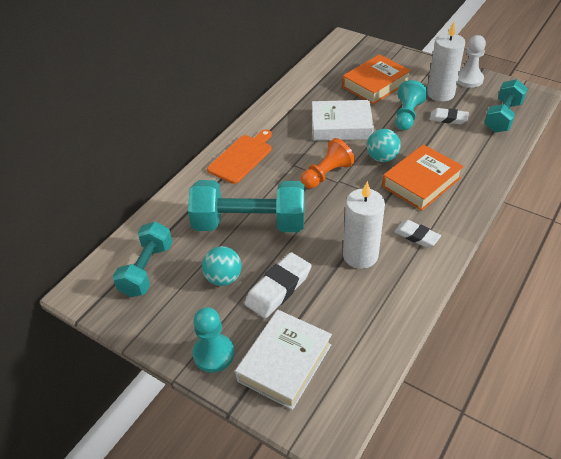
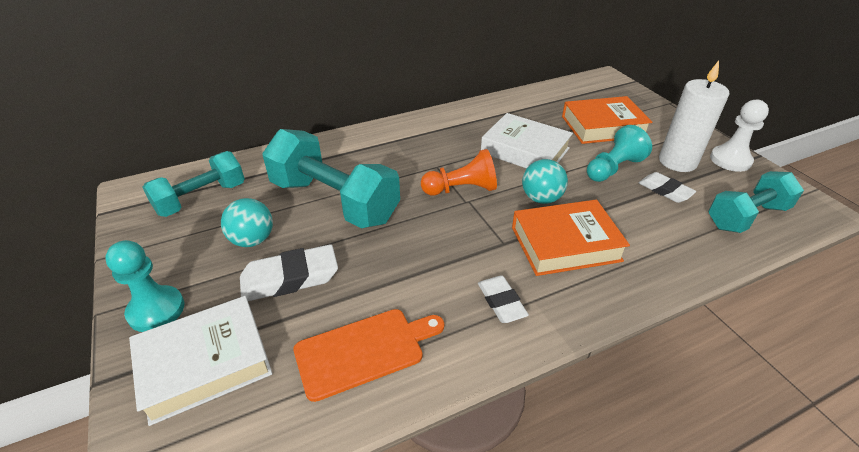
camera: 30 degrees right, 5 degrees down
(242, 157) = (394, 140): orange cutting board -> orange cutting board (364, 351)
(360, 255) = (411, 289): white candle -> none

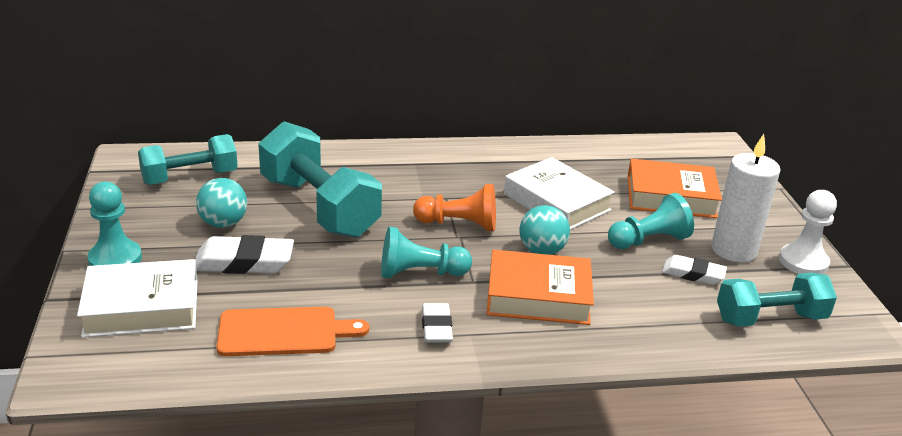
camera: 15 degrees right, 10 degrees down
(455, 247) = (420, 273): none -> turquoise pawn
(665, 190) = (693, 274): white eraser -> white eraser turned 45 degrees counterclockwise

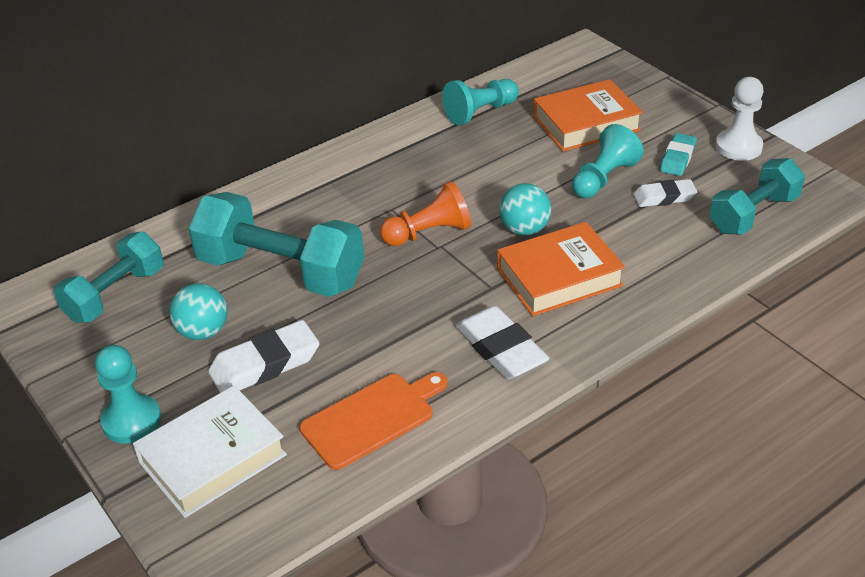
camera: 25 degrees left, 10 degrees up
(420, 273) = (439, 300): turquoise pawn -> turquoise pawn (480, 112)
(436, 327) = (501, 348): white eraser -> white eraser, size x1.58
(557, 202) = (495, 171): white book -> none
(734, 250) = (677, 158): white candle -> turquoise eraser

